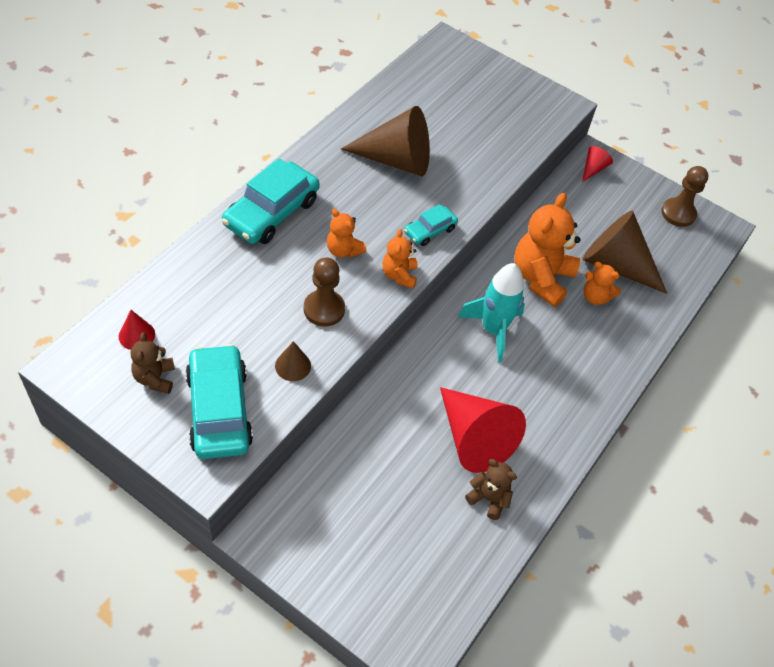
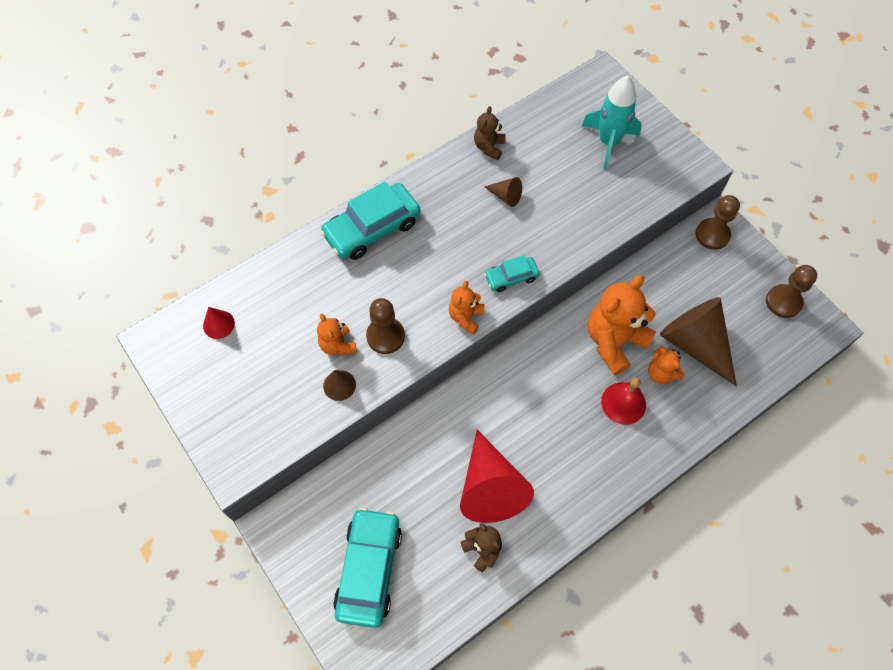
camera: 25 degrees right, 10 degrees up
(155, 378) = (220, 369): brown teddy bear -> brown teddy bear (489, 147)
(219, 410) = (263, 412): turquoise car -> turquoise car (369, 569)
(343, 250) = (423, 280): orange teddy bear -> orange teddy bear (338, 345)
(396, 160) = (505, 196): brown cone -> brown cone, size x0.45
(493, 330) = (547, 384): turquoise rocket -> turquoise rocket (608, 142)
(571, 331) = (623, 403): none -> red bell
(593, 169) = (712, 235): red cone -> brown pawn

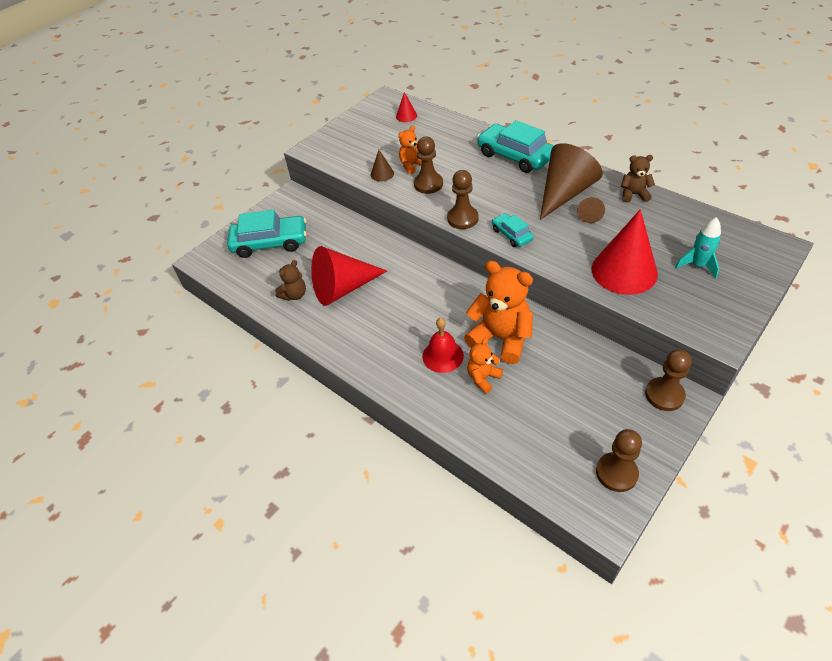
camera: 80 degrees right, 15 degrees down
(466, 317) = (462, 218): orange teddy bear -> brown pawn
(598, 200) = (624, 271): none -> red cone
(608, 142) = (697, 265): turquoise rocket -> turquoise rocket, size x0.66
(695, 344) = (526, 400): brown cone -> brown cone (564, 193)

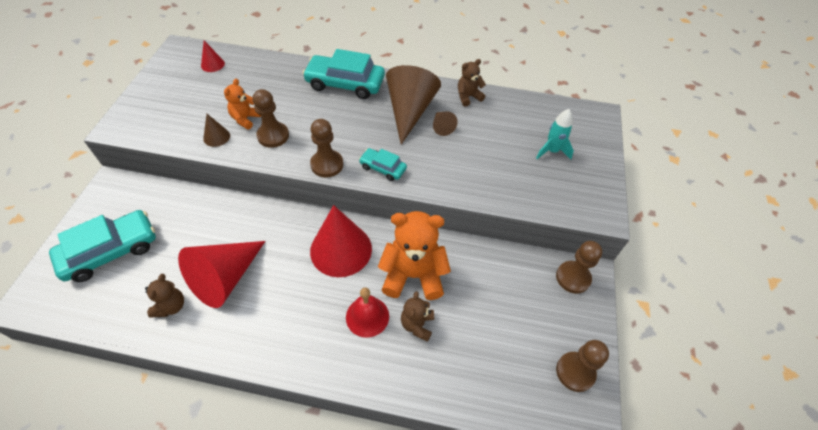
camera: 35 degrees left, 5 degrees up
(483, 378) = (417, 325): orange teddy bear -> brown teddy bear
(624, 271) = (498, 175): red cone -> red cone (341, 249)

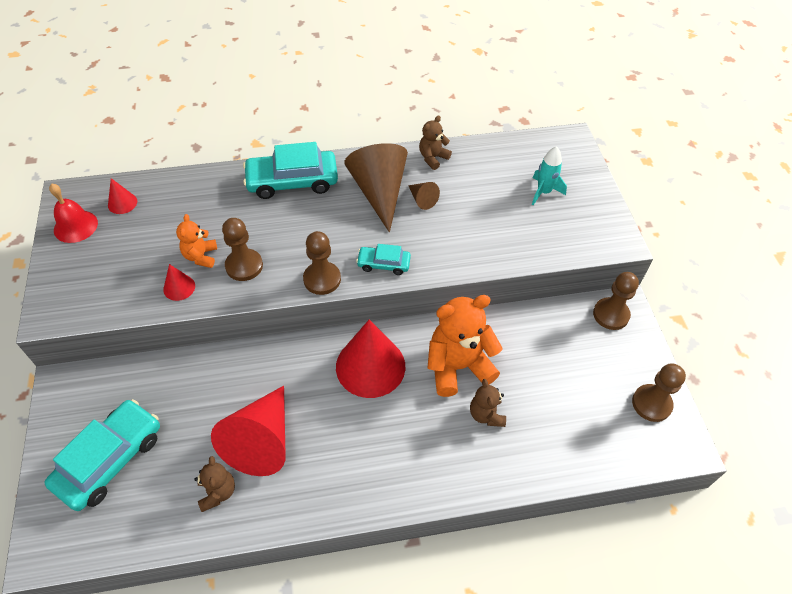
camera: 20 degrees left, 0 degrees up
(216, 137) = (179, 287): brown cone -> red cone
(367, 316) = (433, 424): red bell -> red bell (75, 226)

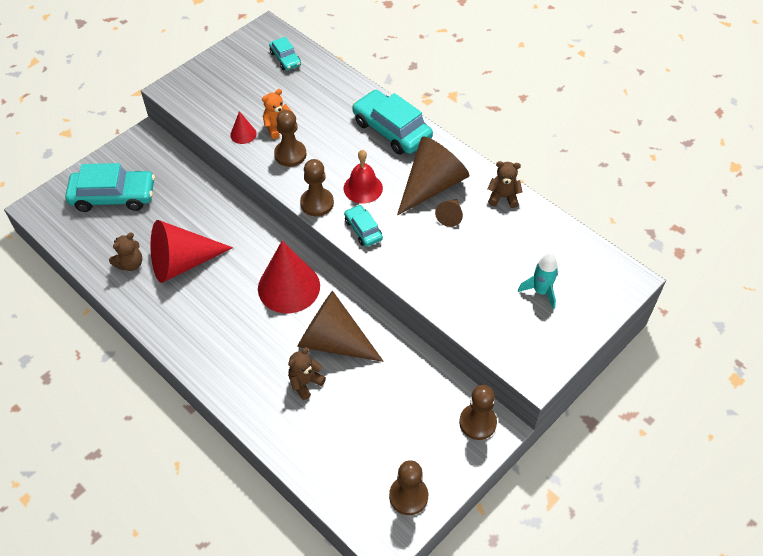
camera: 55 degrees right, 0 degrees up
(75, 226) = (246, 51): red bell -> red bell (363, 188)
(122, 203) = (285, 59): red cone -> turquoise car
(458, 366) = (333, 341): orange teddy bear -> brown cone

